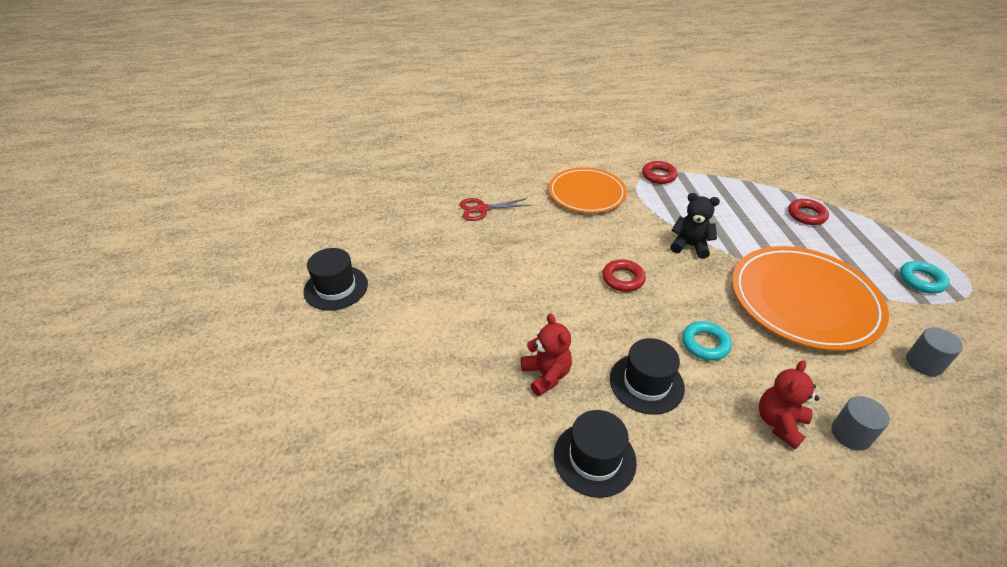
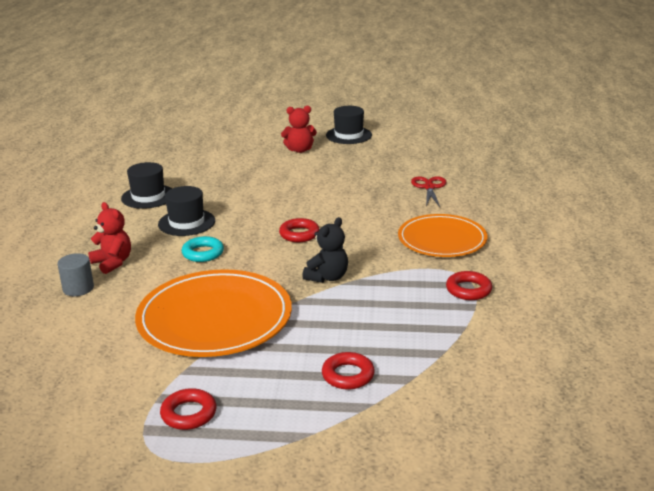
camera: 105 degrees right, 15 degrees down
(546, 375) = (221, 191): red teddy bear -> red teddy bear (299, 150)
(921, 280) = (189, 414): turquoise ring -> red ring
(924, 363) = (98, 355): grey cylinder -> none

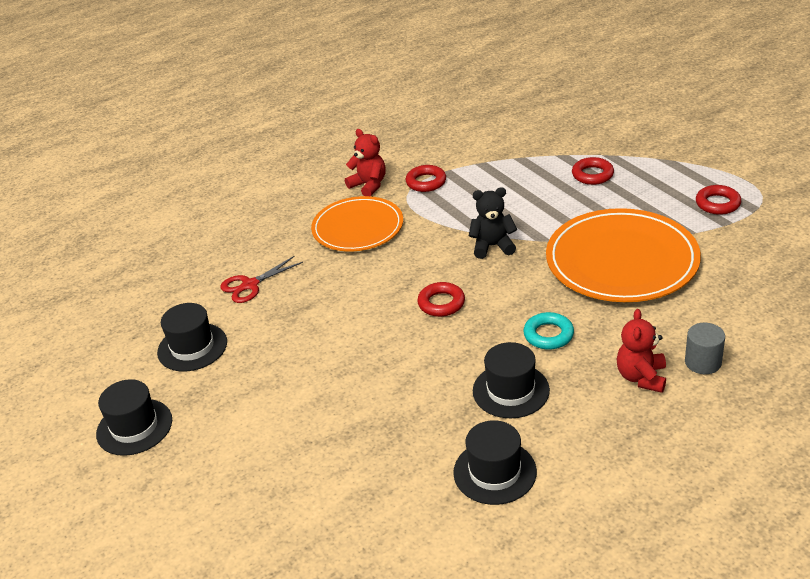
camera: 125 degrees left, 10 degrees up
(299, 150) = (225, 439): red teddy bear -> red teddy bear (369, 185)
(391, 159) = (192, 347): none -> black hat

